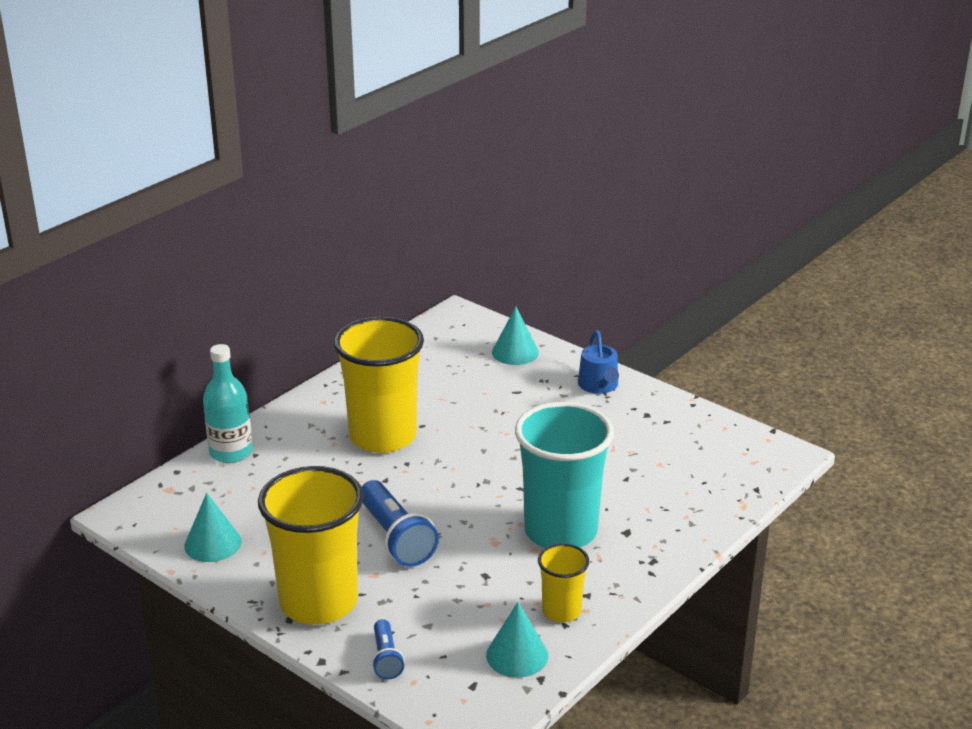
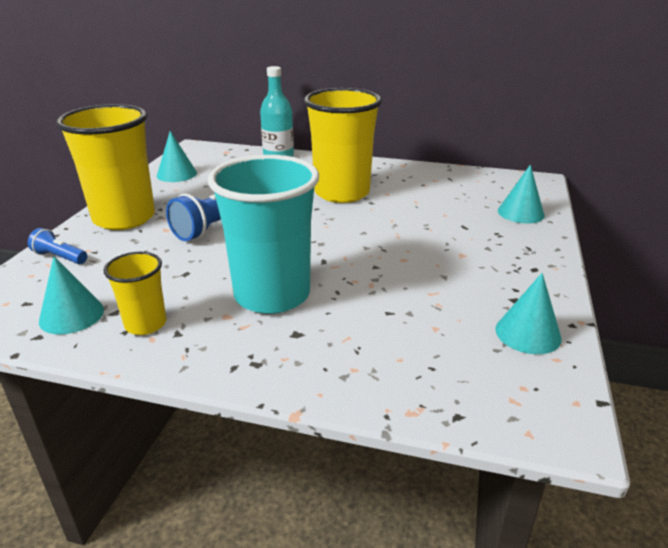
camera: 65 degrees right, 0 degrees up
(386, 658) = (60, 257): blue flashlight -> blue flashlight turned 60 degrees clockwise
(599, 386) = (527, 262): blue watering can -> none
(691, 427) = (528, 333): none -> turquoise cone

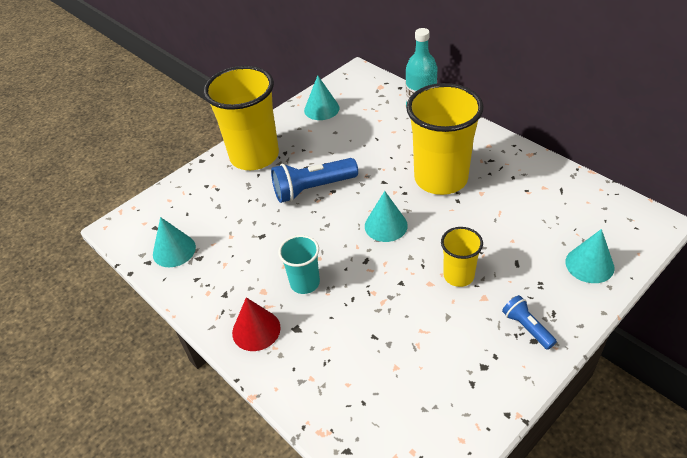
camera: 35 degrees right, 15 degrees up
(60, 257) = (193, 187): blue flashlight -> blue flashlight (527, 327)
(145, 324) = (211, 277): yellow cup -> yellow cup (458, 276)
(247, 351) = (256, 330): none -> red cone
(272, 295) = (305, 283): turquoise cup -> turquoise cup, size x0.50
(528, 333) = (462, 405): turquoise cone -> turquoise cone (386, 225)

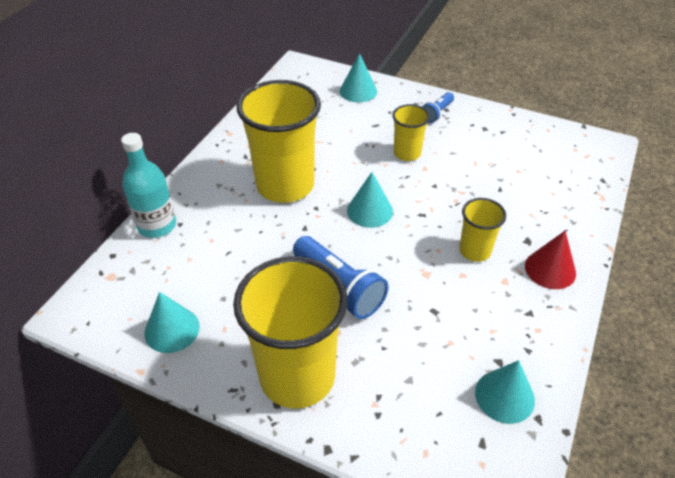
camera: 115 degrees left, 0 degrees up
(305, 283) = (475, 251): turquoise cup -> yellow cup

